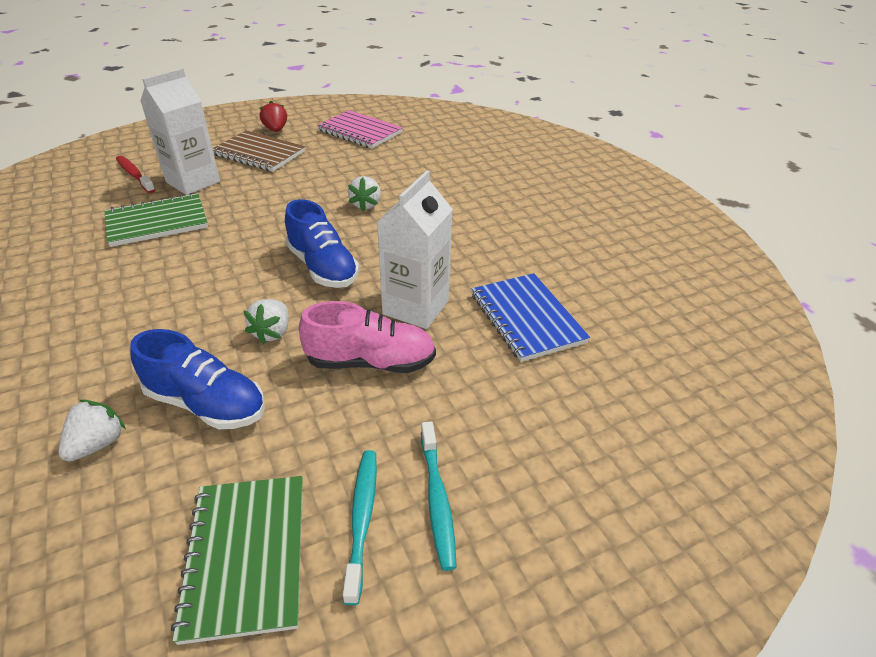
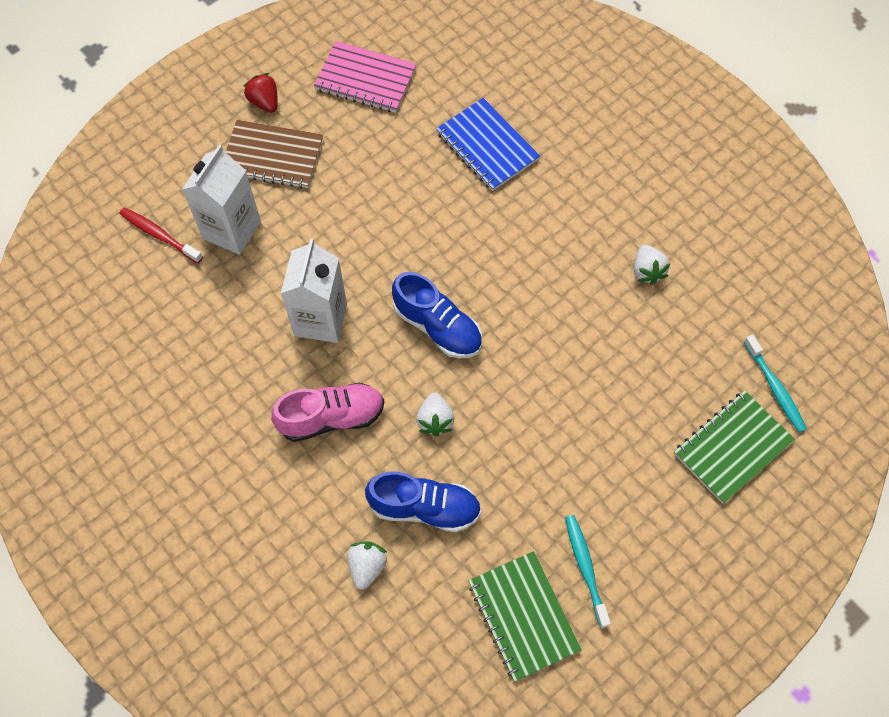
camera: 15 degrees left, 25 degrees up
(157, 222) = (238, 306): green notebook -> green notebook (732, 447)
(366, 205) = (435, 219): white strawberry -> white strawberry (647, 271)
(371, 362) = (531, 429): pink shoe -> pink shoe (331, 417)
(416, 307) = (543, 355): white carton -> white carton (320, 319)
(437, 499) = (629, 538): turquoise toothbrush -> turquoise toothbrush (775, 388)
(526, 318) = (642, 341): blue notebook -> blue notebook (487, 146)

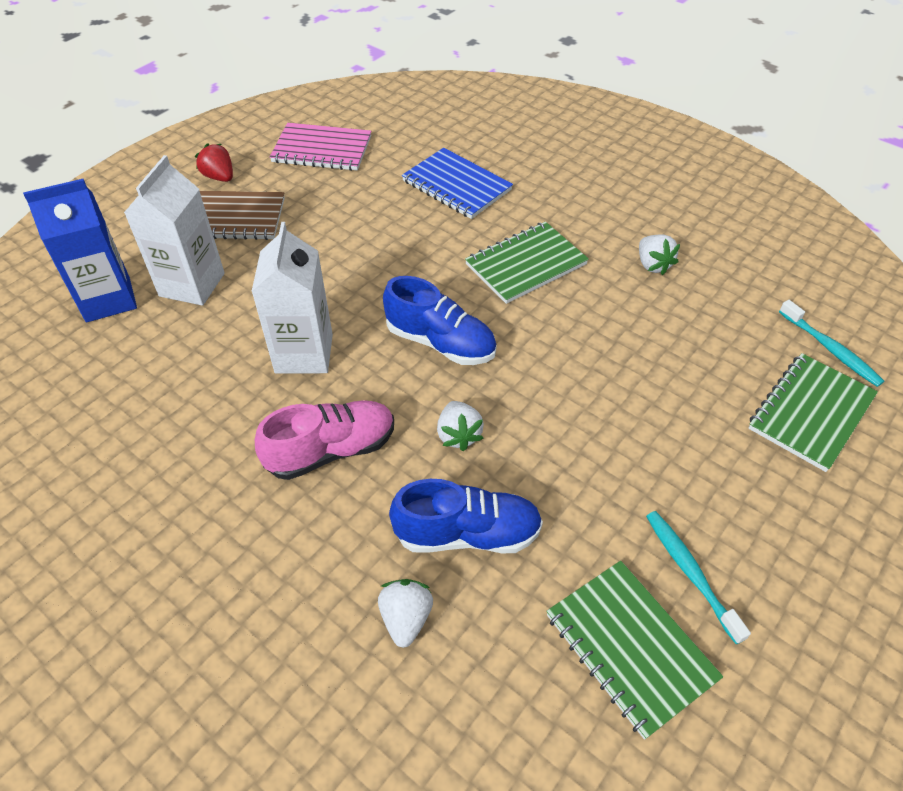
camera: 10 degrees left, 15 degrees down
(159, 235) = (108, 299): red toothbrush -> blue carton
(531, 252) = (526, 264): none -> green notebook

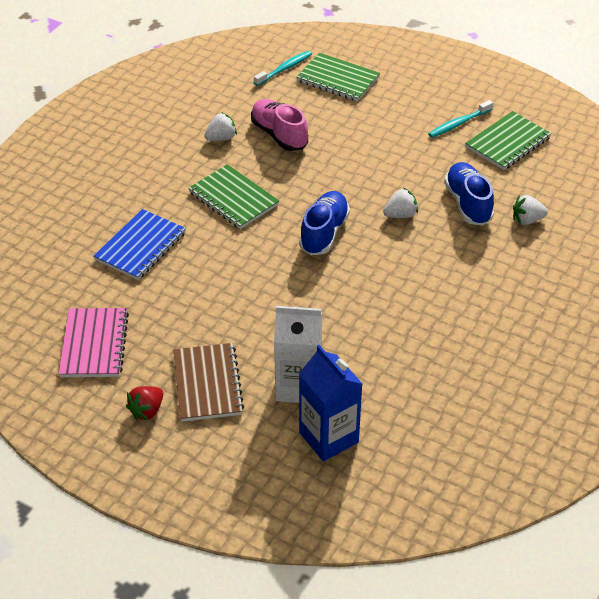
camera: 100 degrees left, 5 degrees down
(304, 353) = (354, 301): white carton -> none
(331, 450) = (432, 270): pink shoe -> pink shoe (279, 135)

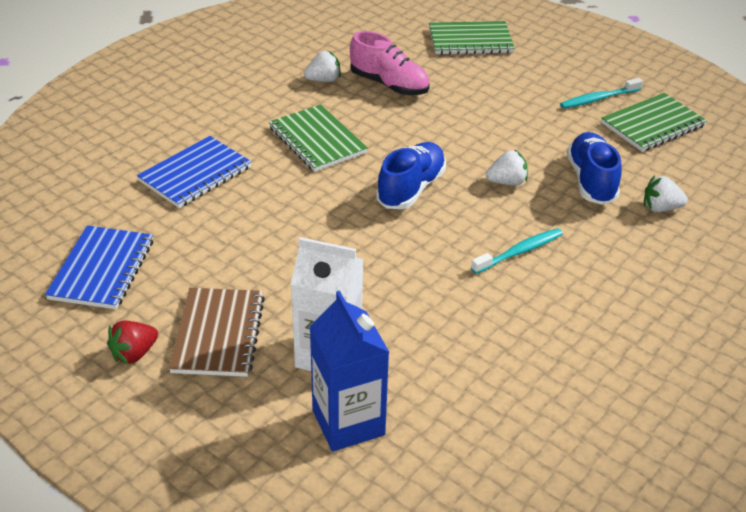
camera: 10 degrees right, 5 degrees down
(94, 344) = (102, 269): pink notebook -> blue notebook
(279, 135) = (389, 85): pink shoe -> pink shoe turned 150 degrees clockwise
(284, 69) = (414, 24): turquoise toothbrush -> turquoise toothbrush (519, 252)
(338, 79) = (470, 40): green notebook -> green notebook turned 45 degrees counterclockwise

